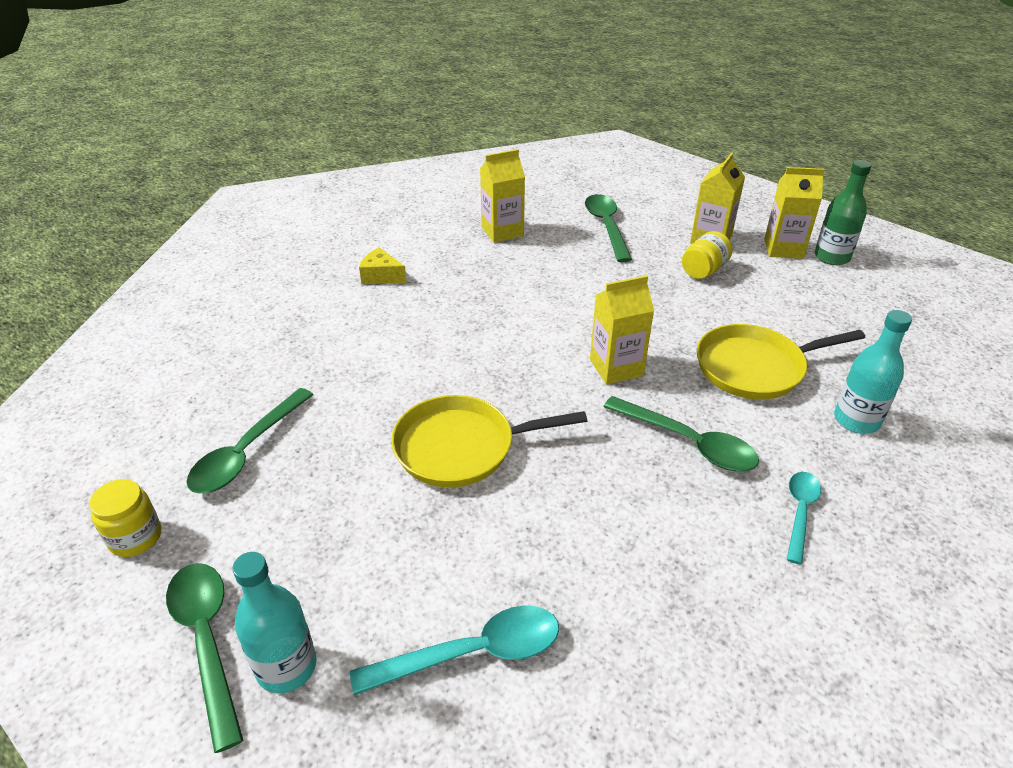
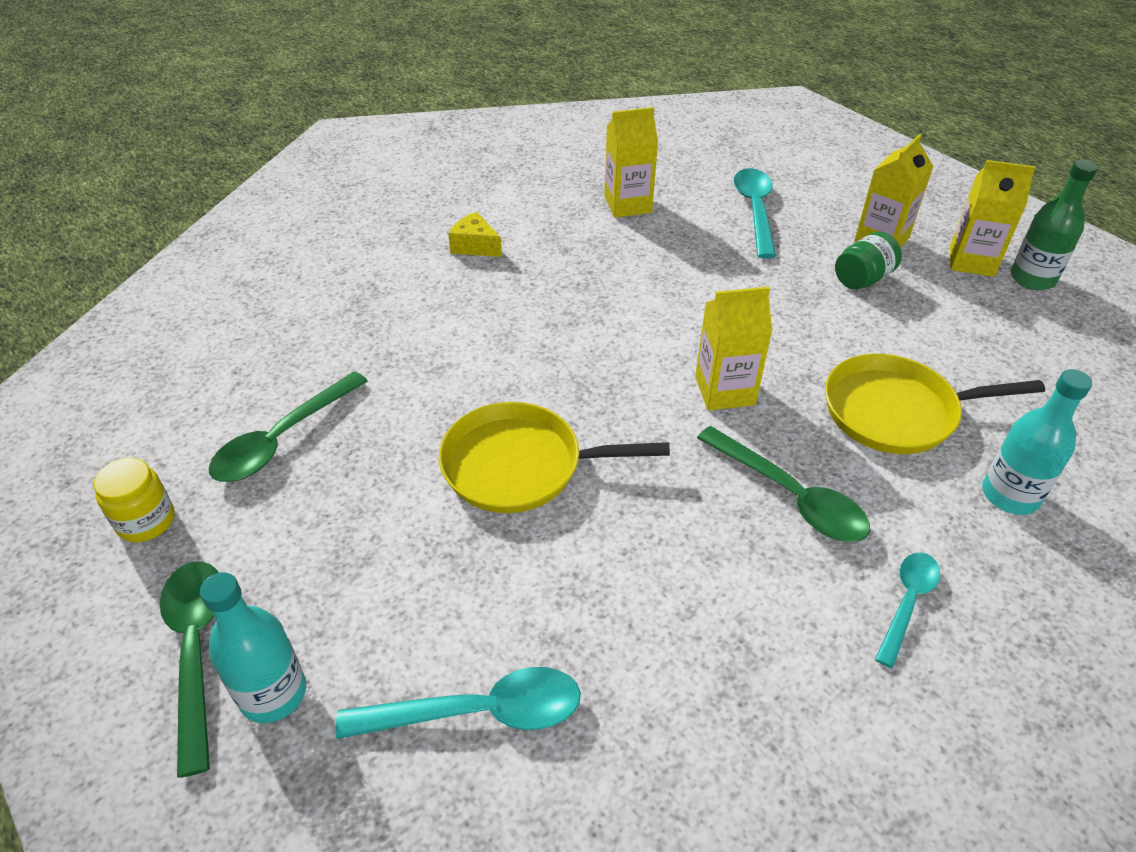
camera: 10 degrees right, 5 degrees up
(606, 226) = (755, 210): green spoon -> turquoise spoon
(703, 270) = (862, 279): yellow jar -> green jar

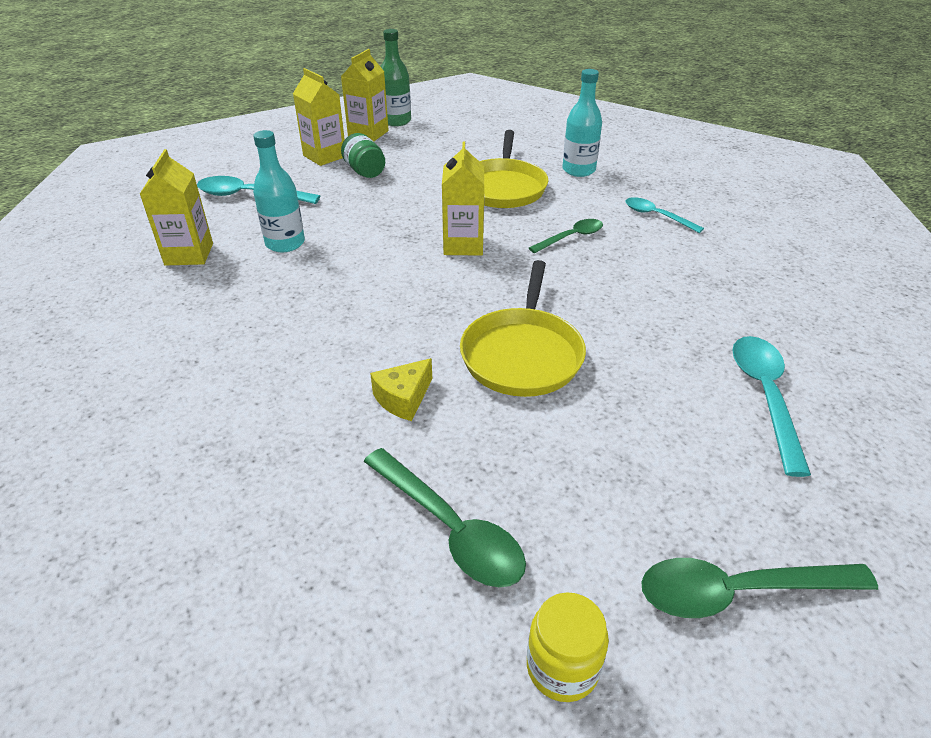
camera: 80 degrees left, 5 degrees down
(273, 693) = (774, 524): turquoise bottle -> turquoise bottle (285, 243)
(475, 246) = (184, 358): yellow cheese -> yellow cheese (403, 398)
(790, 496) = (571, 237): green spoon -> green spoon, size x0.64

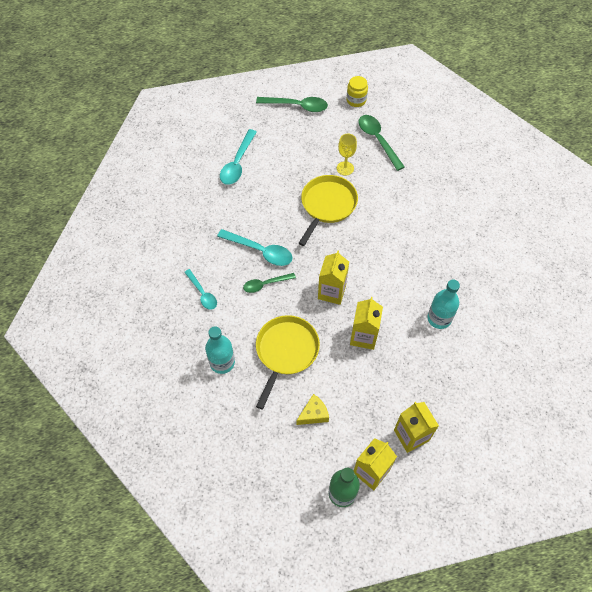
camera: 165 degrees left, 20 degrees up
(189, 254) = (496, 321): yellow carton -> yellow carton (363, 336)
(250, 196) = (466, 384): turquoise spoon -> turquoise spoon (260, 251)
(365, 171) = (381, 400): green jar -> none
(403, 398) = (385, 193): yellow cheese -> yellow cheese (313, 414)
(514, 434) = (345, 168): none -> yellow goblet

